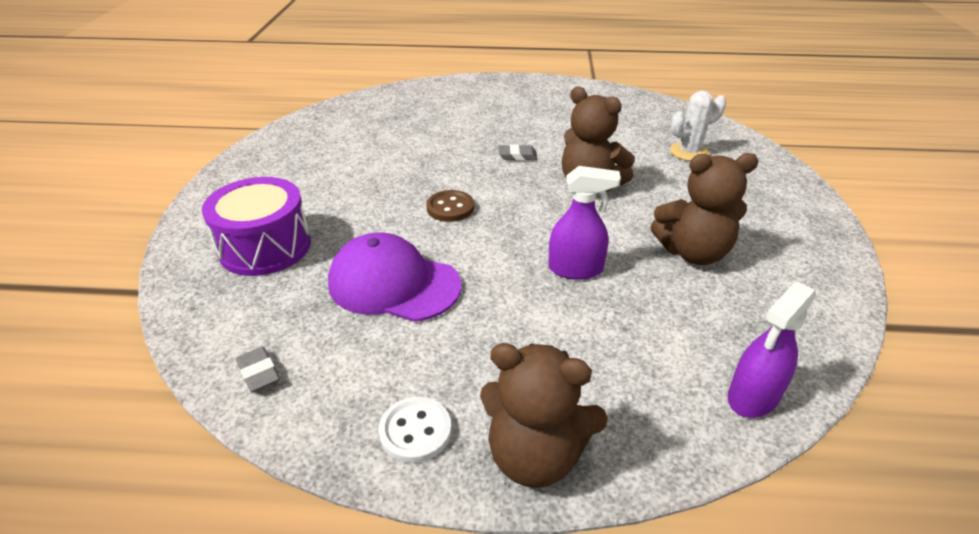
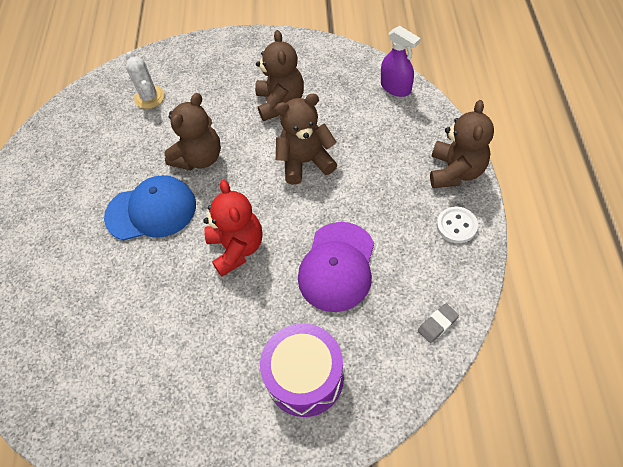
camera: 90 degrees left, 20 degrees up
(450, 208) = (237, 248): brown button -> red teddy bear
(517, 156) = (151, 211): grey eraser -> blue cap
(576, 269) = (305, 162): purple spray bottle -> brown teddy bear

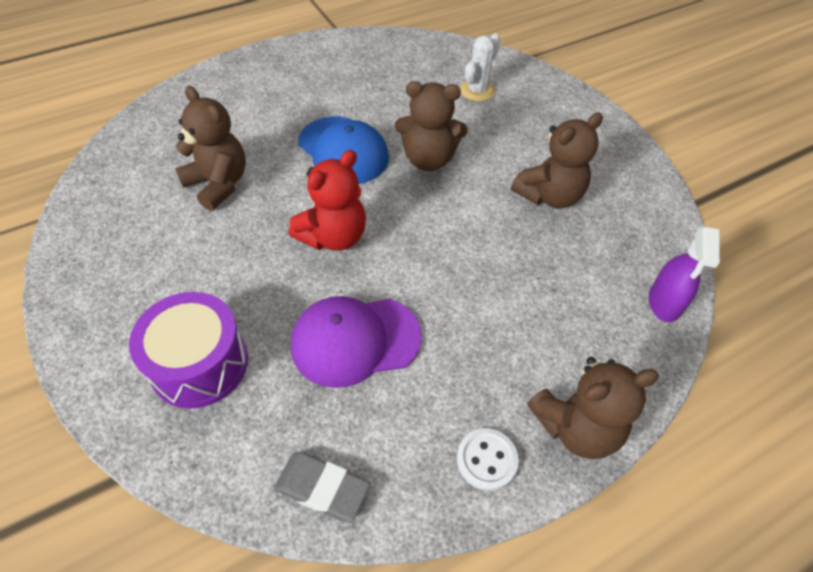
camera: 55 degrees right, 5 degrees down
(305, 162) = (482, 252): brown teddy bear -> brown teddy bear (218, 184)
(437, 324) = (322, 488): grey eraser -> grey eraser, size x1.55

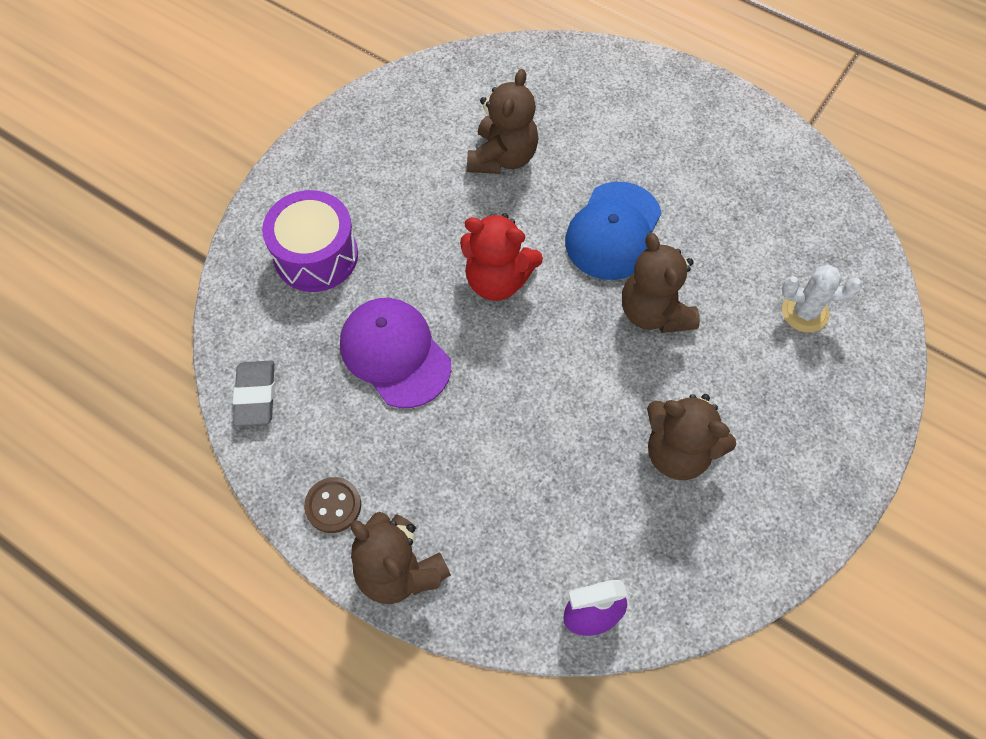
camera: 65 degrees right, 10 degrees up
(486, 460) = (333, 505): white button -> brown button

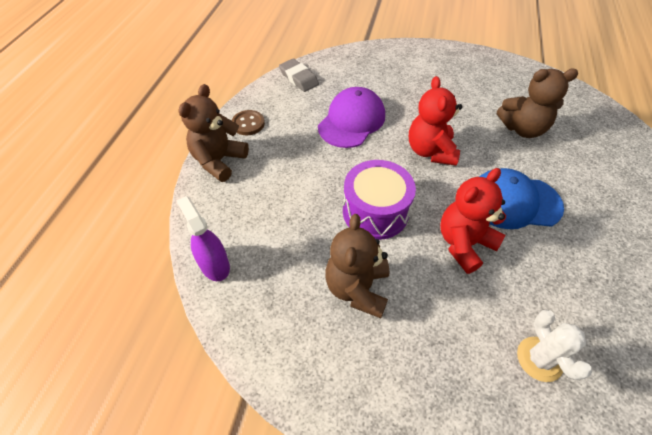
camera: 70 degrees right, 10 degrees down
(256, 395) = (299, 78): grey eraser -> grey eraser turned 75 degrees clockwise
(316, 255) = (393, 74): purple drum -> purple drum (375, 212)
(654, 312) = (464, 244): brown teddy bear -> red teddy bear

